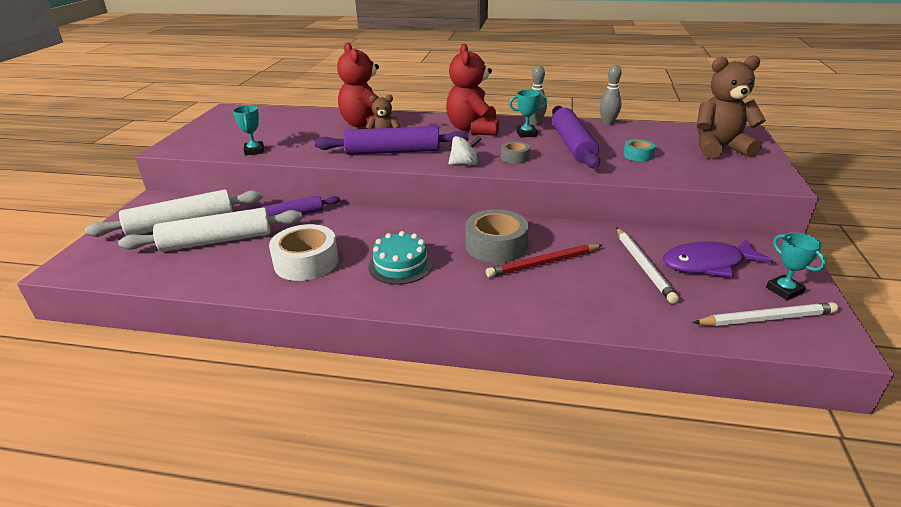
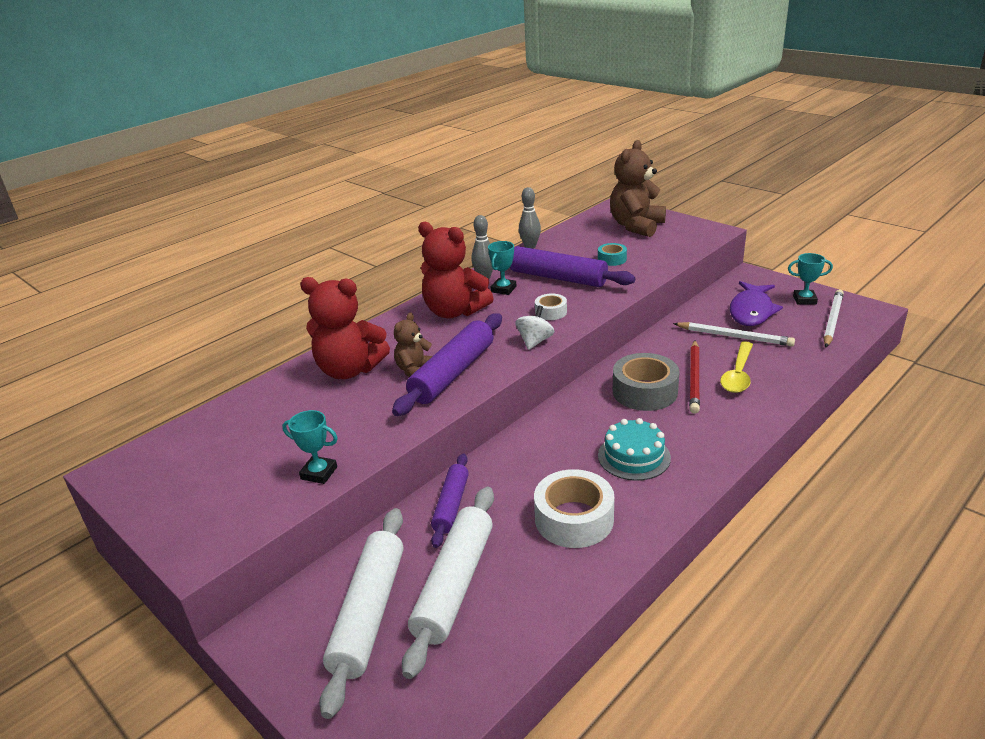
camera: 55 degrees left, 0 degrees up
(515, 157) = (551, 312): grey tape -> white tape
(577, 284) = (738, 374): none -> yellow spoon

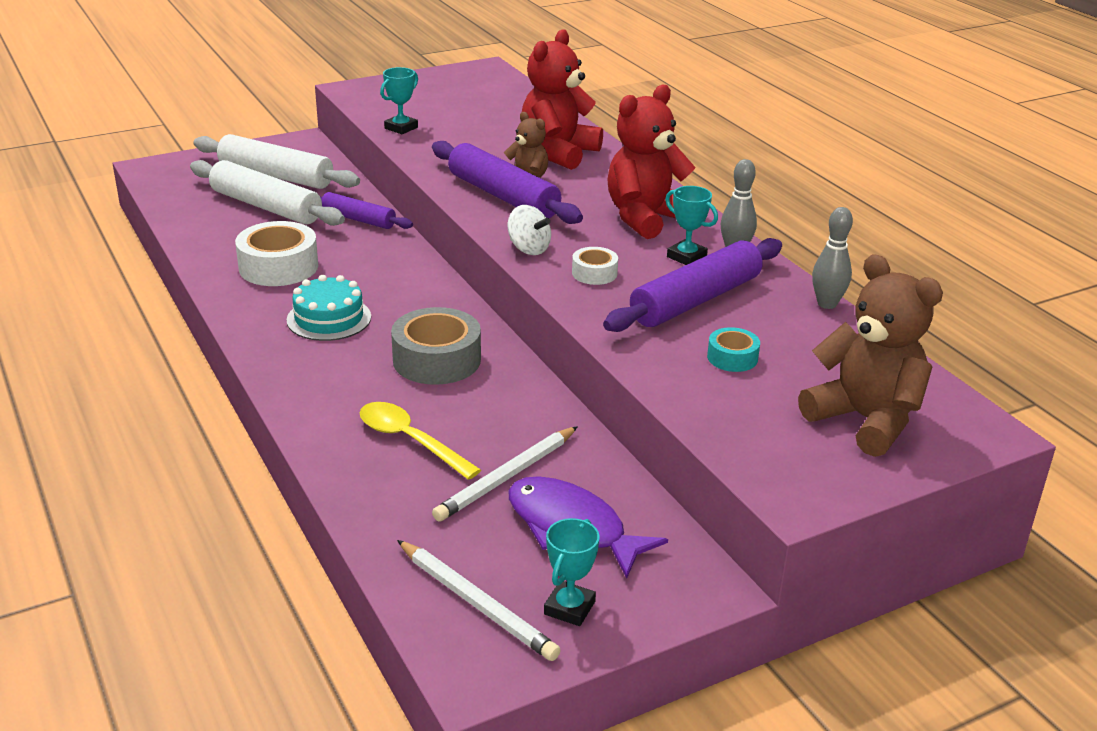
camera: 105 degrees right, 0 degrees up
(694, 378) = (432, 403): red pencil -> none

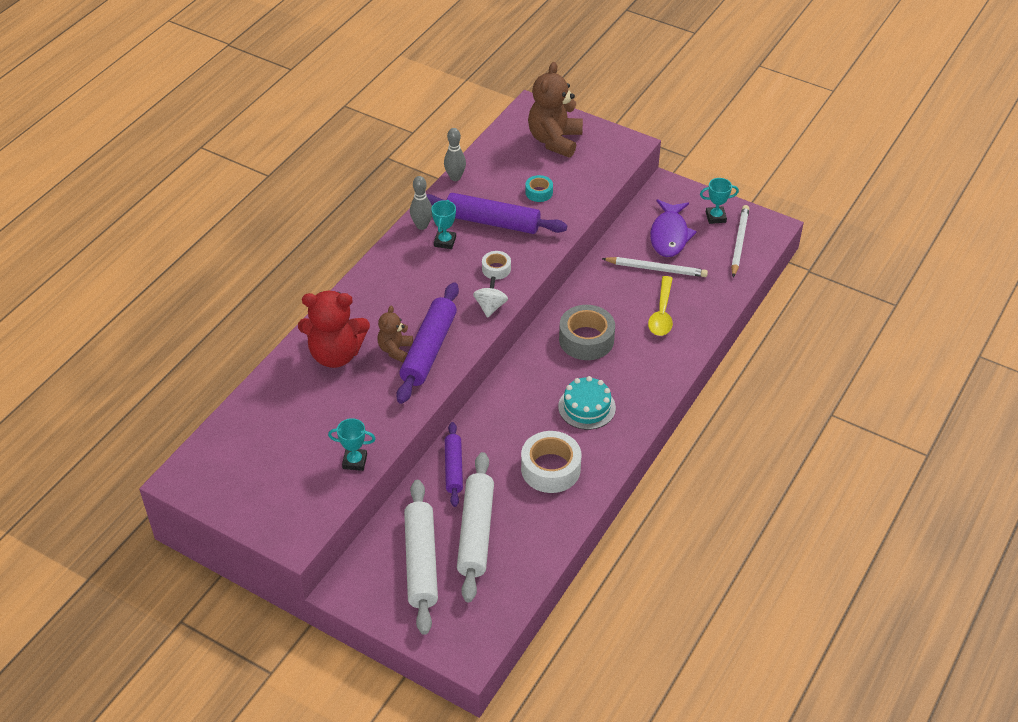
camera: 120 degrees left, 15 degrees up
(646, 218) = (407, 275): red teddy bear -> none

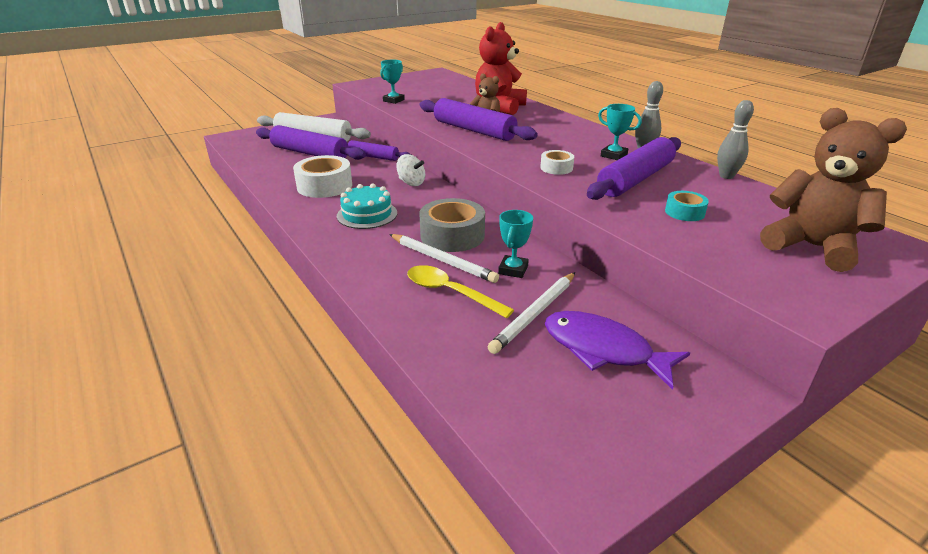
camera: 115 degrees right, 15 degrees down
(476, 532) = (309, 153): white rolling pin -> purple rolling pin
(490, 307) = (504, 157): white spinning top -> white spinning top (411, 183)
(715, 217) = (633, 421): turquoise trophy -> turquoise trophy (513, 270)
(739, 242) = (551, 424): white pencil -> white pencil (442, 260)

